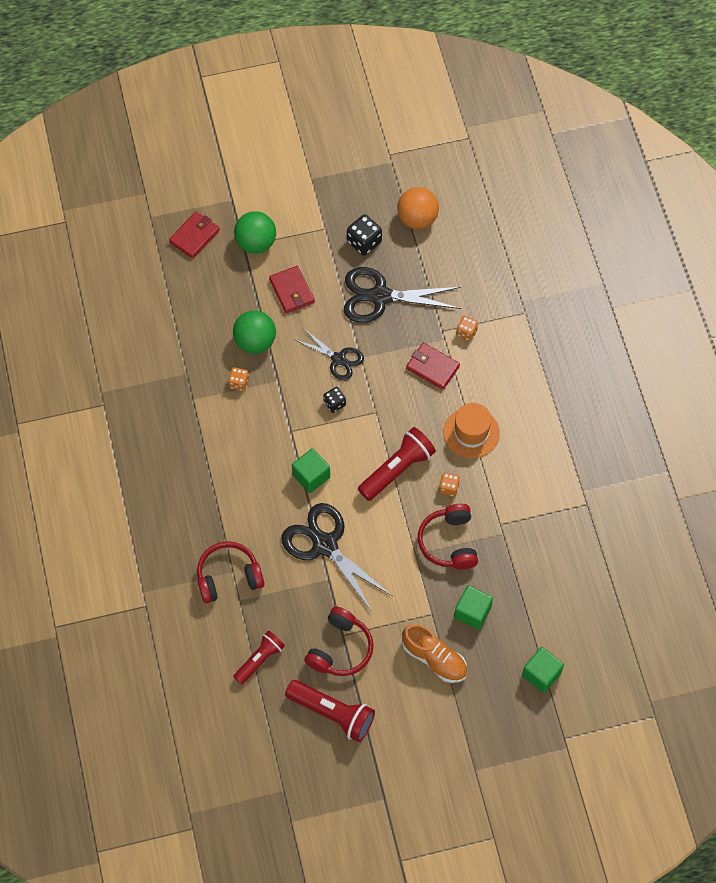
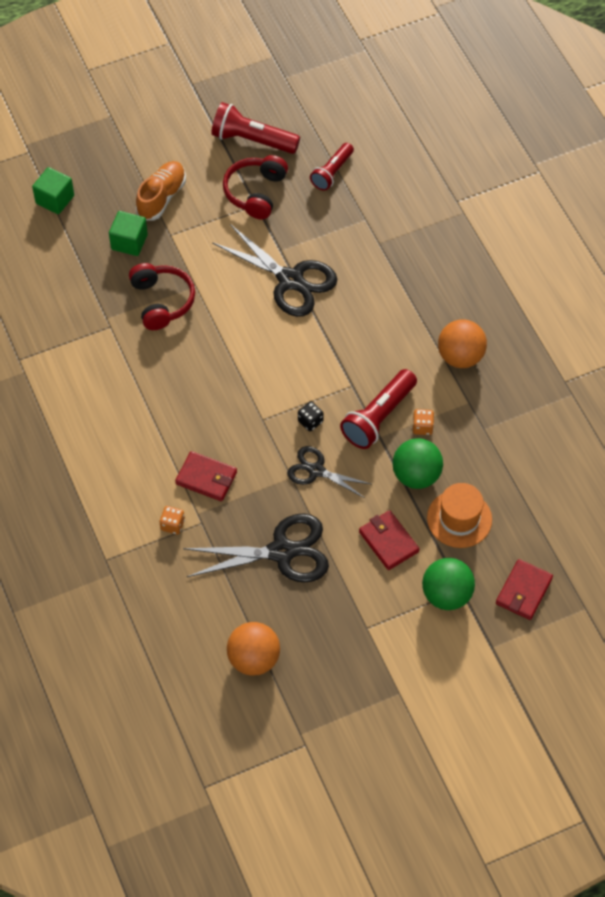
camera: 170 degrees right, 5 degrees down
(188, 442) = (460, 356): none -> orange ball
(228, 576) = (381, 237): red headphones -> none
(311, 476) = (319, 343): green cube -> none
(364, 242) = (314, 617): black dice -> none
(397, 469) = (228, 363): red flashlight -> red flashlight (378, 417)
(434, 659) = (161, 197): orange shoe -> orange shoe turned 90 degrees clockwise
(448, 488) = (169, 353): orange dice -> none
(471, 432) = (152, 413): orange hat -> orange hat (459, 519)

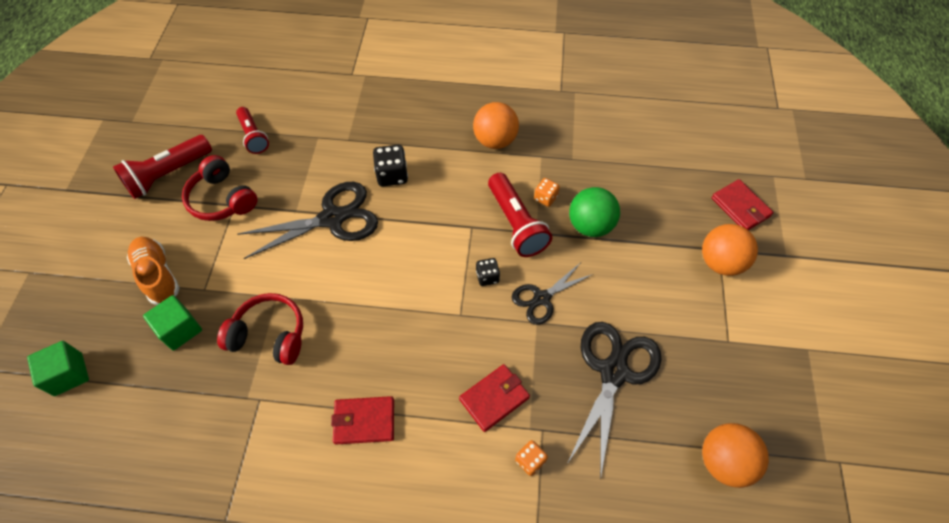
camera: 60 degrees left, 0 degrees up
(364, 298) = (392, 175): none -> black dice
(388, 542) = (646, 279): red wallet -> red wallet (364, 421)
(446, 595) = (720, 262): green ball -> orange ball
(459, 519) = (649, 216): orange hat -> none

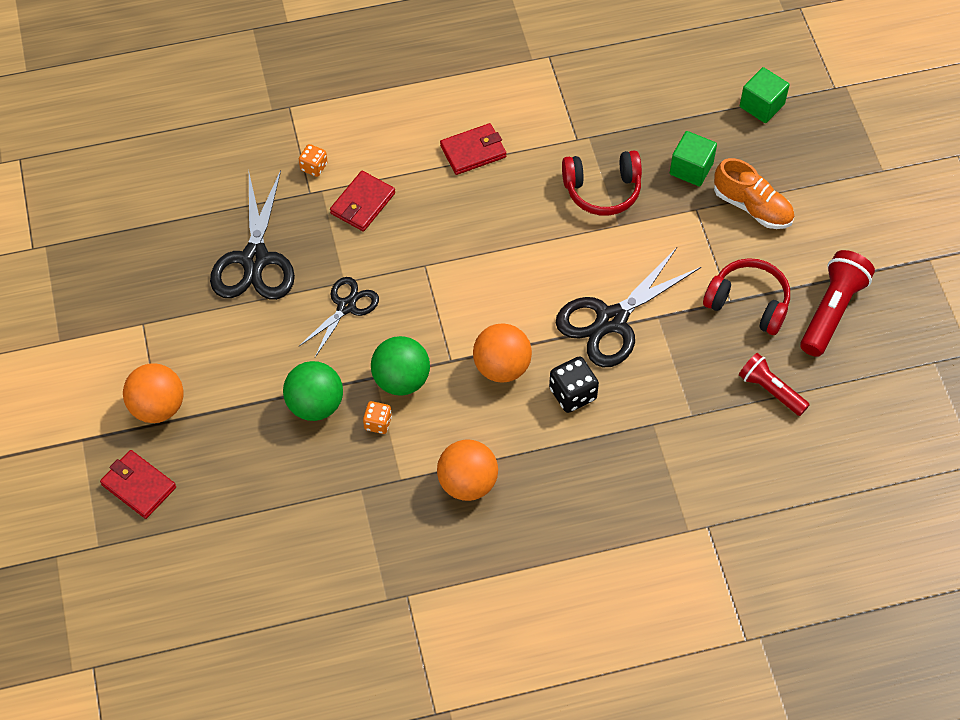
camera: 160 degrees right, 0 degrees up
(487, 277) = (411, 311): black dice -> none
(516, 224) = (401, 380): red flashlight -> green ball
(724, 461) = (139, 217): orange ball -> orange ball (502, 367)

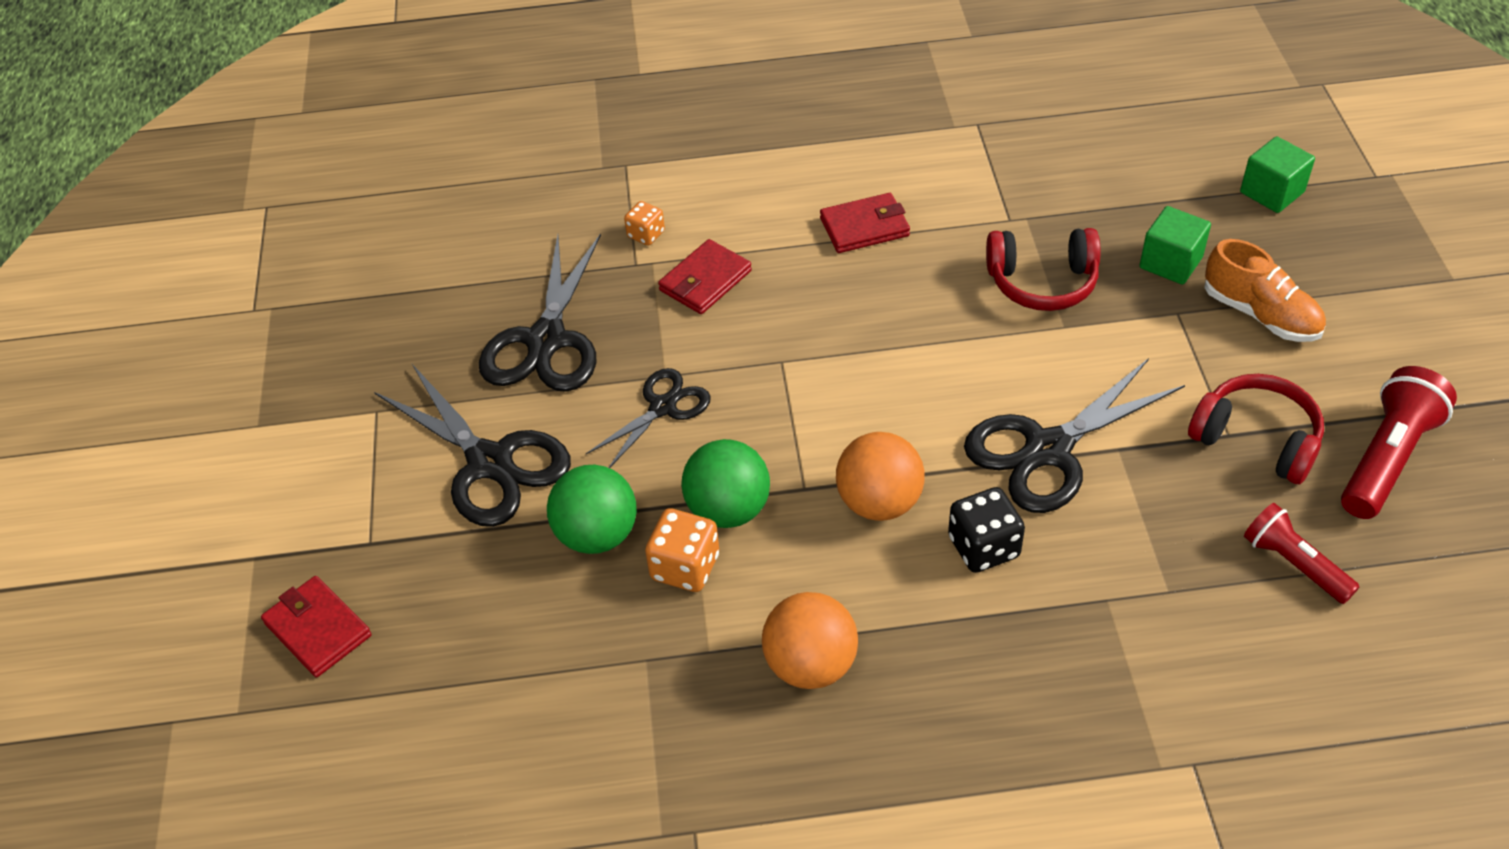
camera: 10 degrees right, 10 degrees down
(158, 407) = (371, 521): orange ball -> none
(232, 357) = (490, 462): none -> black scissors
(378, 423) = (685, 567): orange dice -> orange dice, size x1.60

